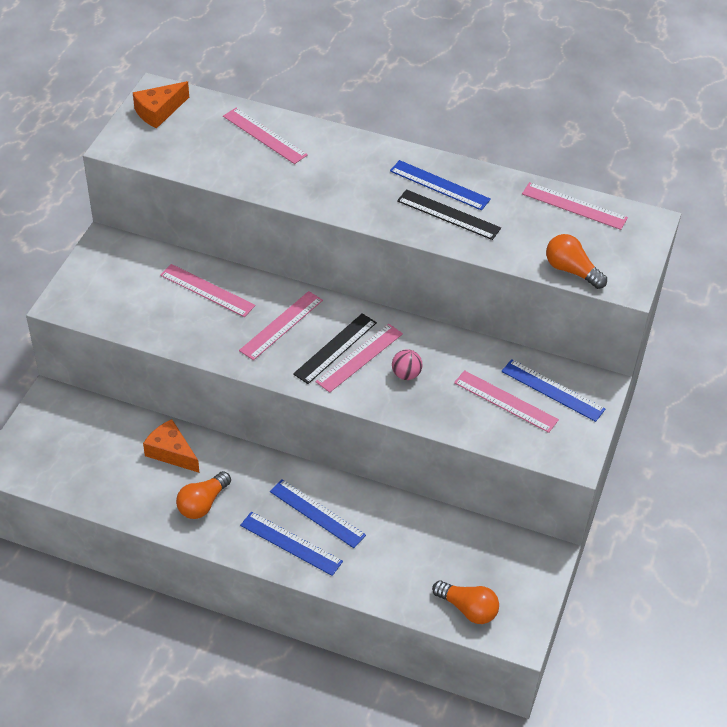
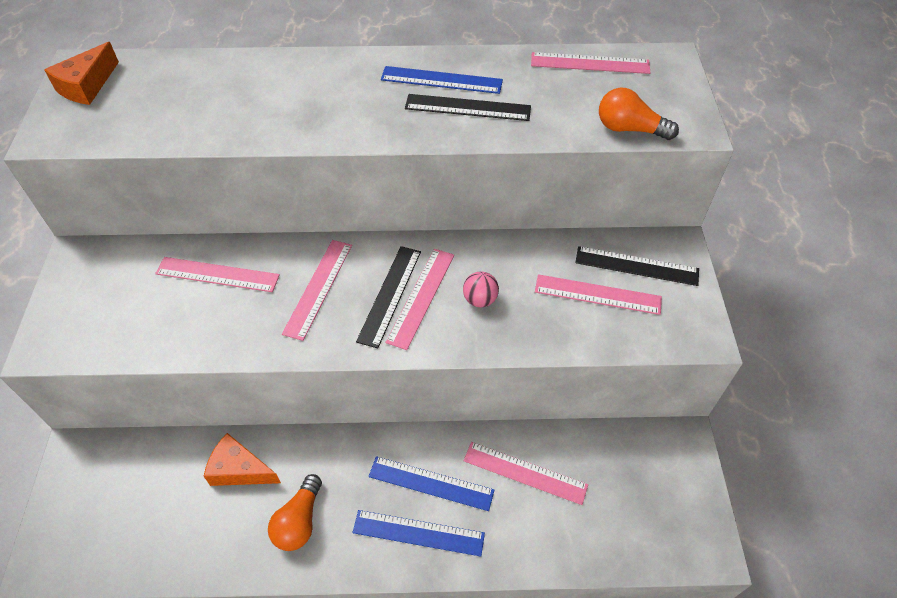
camera: 20 degrees left, 5 degrees up
(264, 136) = (223, 80): pink ruler -> pink ruler (525, 473)
(468, 609) = (641, 537): orange light bulb -> none
(552, 390) = (636, 266): blue ruler -> black ruler

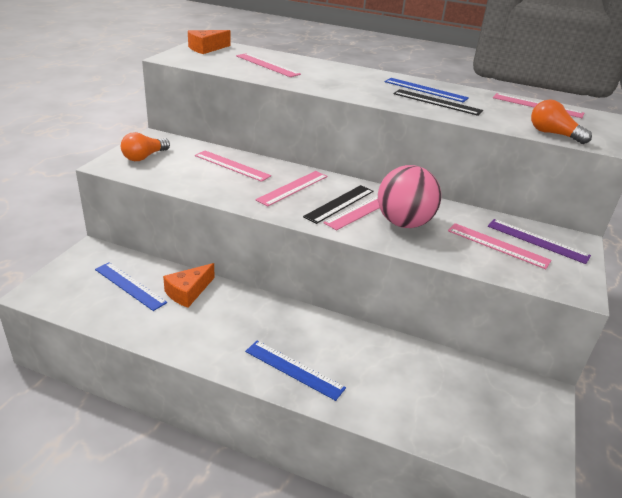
camera: 20 degrees right, 20 degrees down
(239, 469) = (188, 292): orange cheese -> orange cheese turned 90 degrees counterclockwise
(299, 521) = (211, 332): orange light bulb -> orange light bulb (144, 157)
(431, 483) = (319, 345): blue ruler -> blue ruler (130, 286)
(480, 299) = (404, 223): pink ball -> pink ball, size x2.23
(525, 473) = (396, 365): pink ruler -> pink ruler (267, 65)
(636, 266) = (537, 241): black ruler -> purple ruler

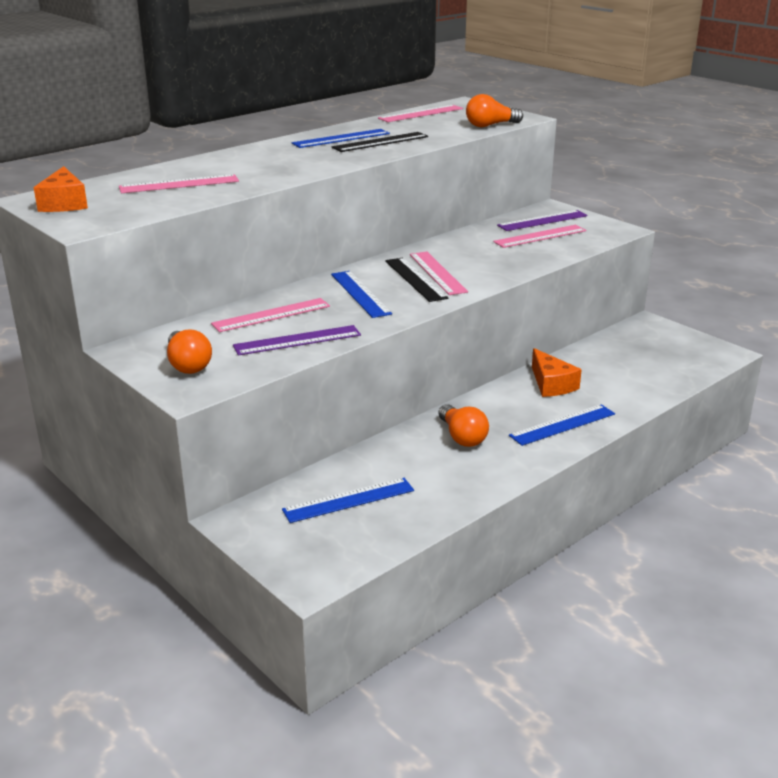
camera: 60 degrees left, 5 degrees down
(188, 292) = (392, 461): orange cheese -> orange cheese (551, 384)
(199, 181) = (297, 340): none -> purple ruler
(240, 317) = (462, 437): none -> orange light bulb
(292, 188) = (360, 294): pink ruler -> blue ruler
(404, 223) = (476, 261): pink ball -> none

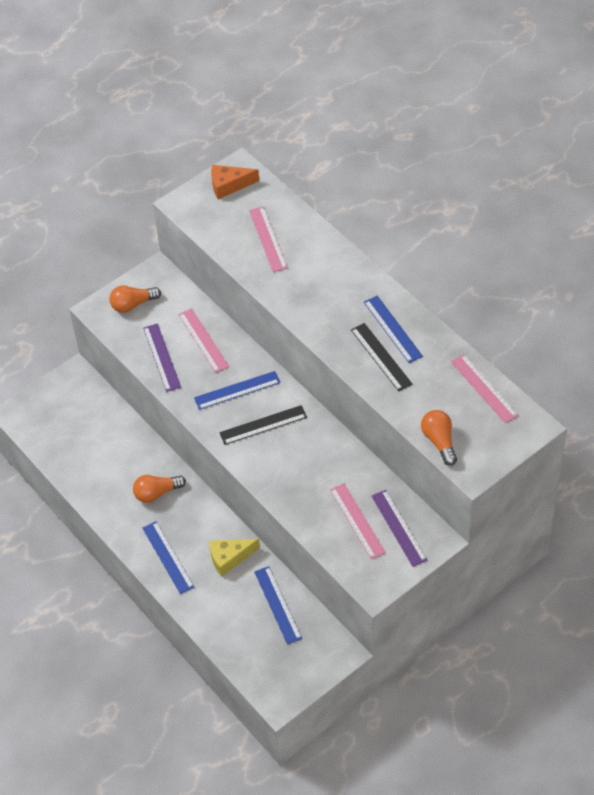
camera: 95 degrees right, 25 degrees up
(349, 500) = (89, 429): blue ruler -> blue ruler (277, 605)
(437, 273) = (275, 440): pink ruler -> none
(551, 384) = (229, 558): orange cheese -> yellow cheese

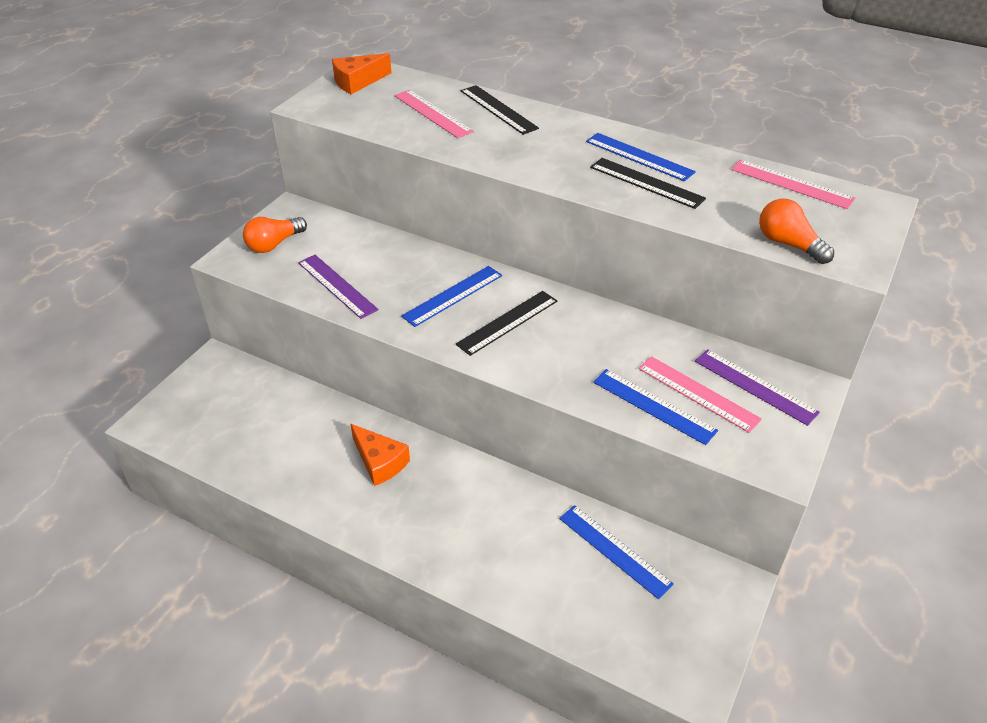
camera: 25 degrees left, 10 degrees down
(157, 493) = (379, 462): orange light bulb -> orange cheese
(167, 557) = (432, 536): blue ruler -> blue ruler (653, 406)
(203, 340) = (382, 258): pink ruler -> none
(229, 558) = (517, 512): yellow cheese -> none
(319, 247) = (498, 109): none -> black ruler

